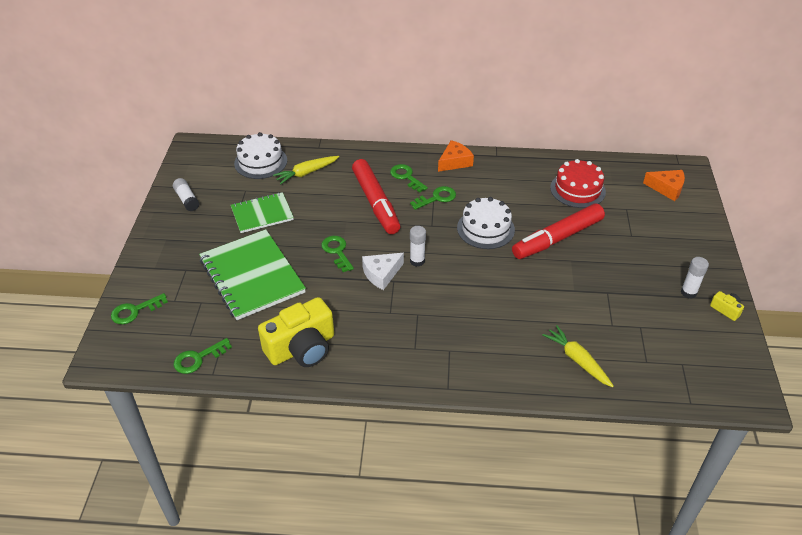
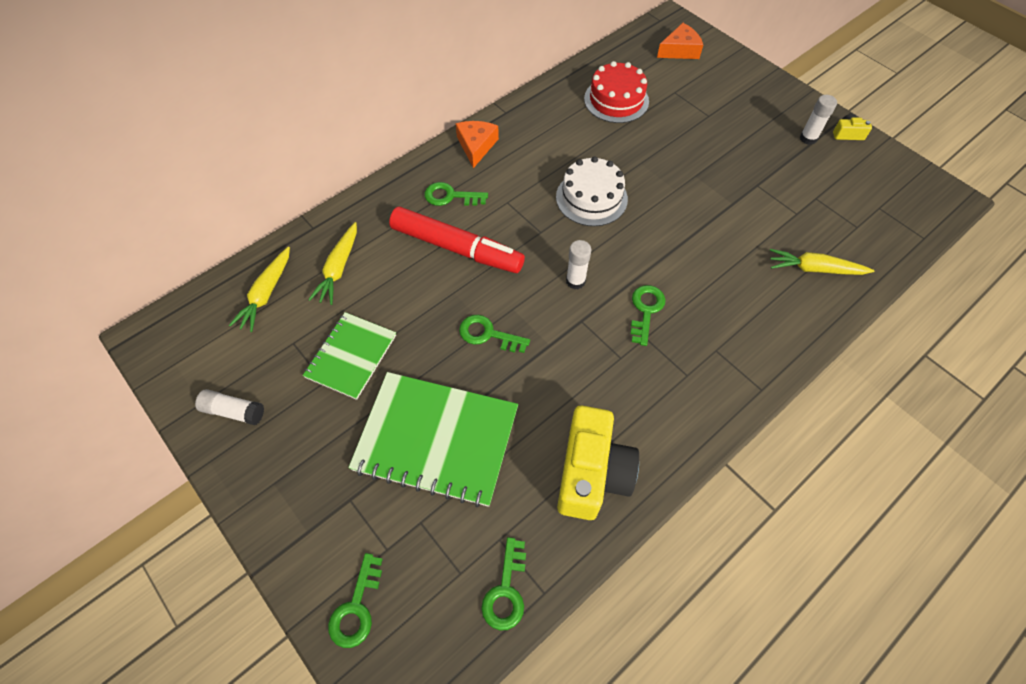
camera: 45 degrees left, 15 degrees up
(260, 162) = (266, 294): white cake -> yellow carrot
(381, 274) = (561, 323): white cheese -> none
(437, 198) = (508, 198): green key -> green key (646, 310)
(557, 238) = (659, 162): red marker -> none

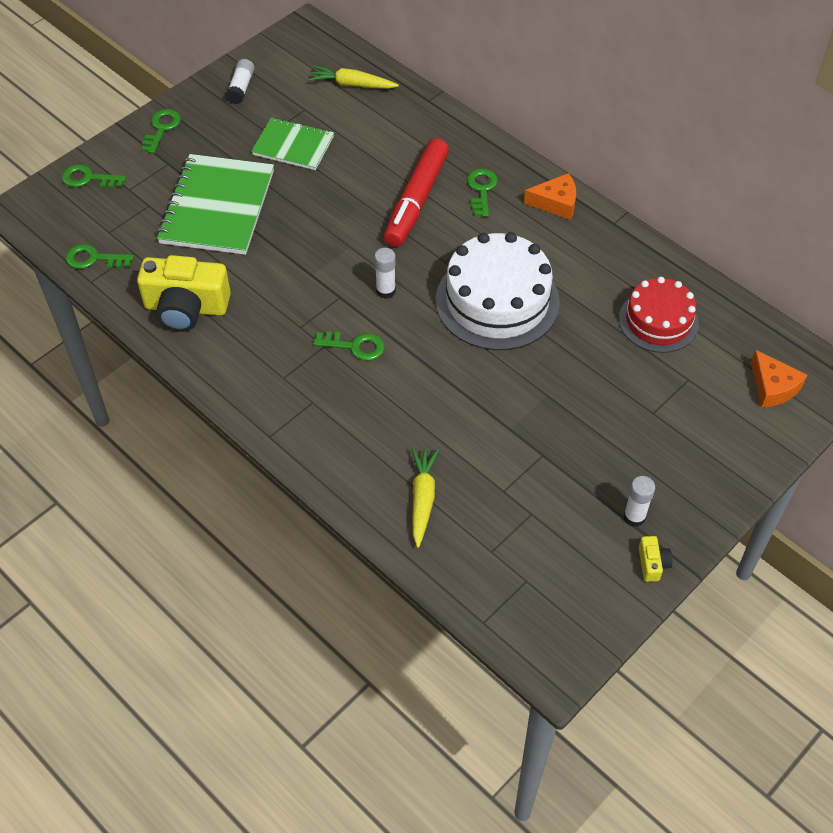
camera: 85 degrees right, 5 degrees down
(338, 268) = (383, 124): yellow carrot -> none
(488, 334) = (320, 231): green key -> green key (162, 128)
(591, 198) = (497, 301): white cake -> white cake, size x1.58

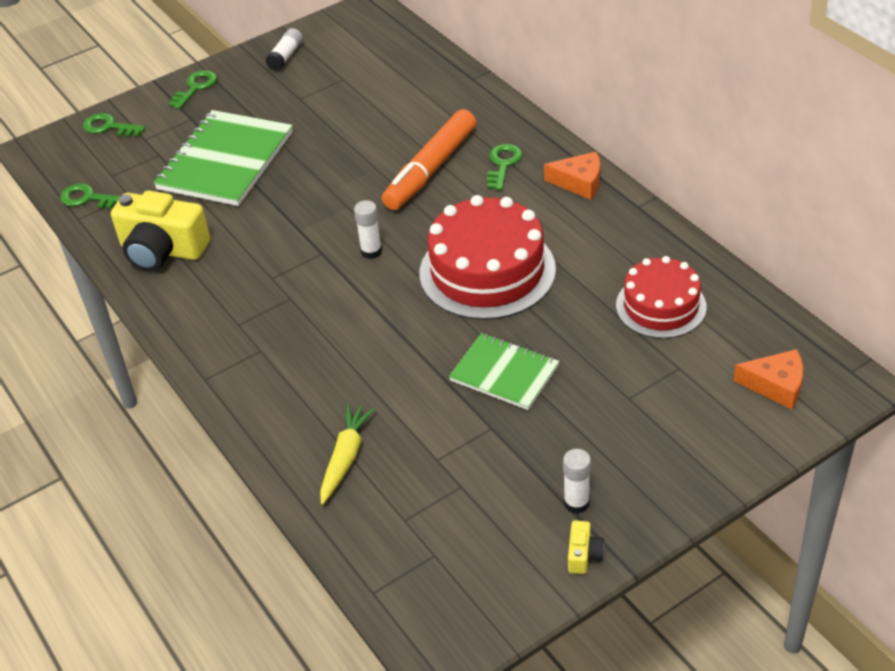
camera: 15 degrees right, 10 degrees down
(293, 146) = (320, 111): green notebook -> green notebook (504, 373)
(352, 84) = (398, 60): yellow carrot -> none
(355, 346) = (322, 301): green key -> none
(416, 200) = (430, 169): red marker -> orange marker
(497, 301) = (487, 271): white cake -> red cake
(772, 387) = (776, 385): orange cheese -> orange cheese turned 60 degrees counterclockwise

